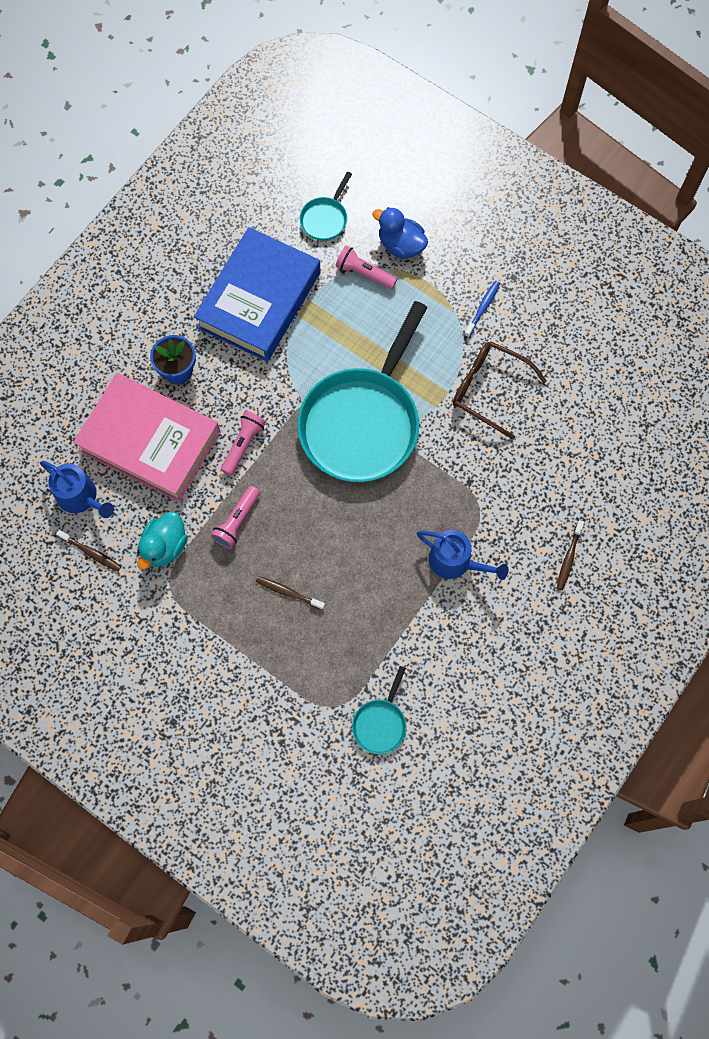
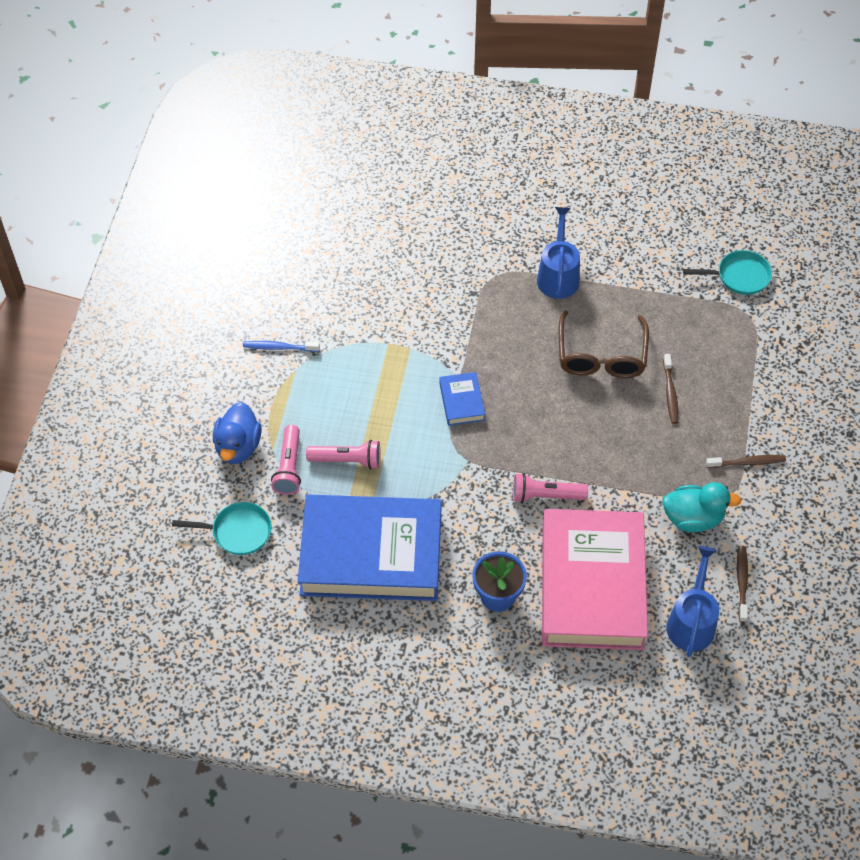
camera: 115 degrees left, 15 degrees down
(237, 521) = (628, 466): pink flashlight -> pink flashlight (347, 460)
(362, 422) = (461, 401): turquoise pan -> blue book
(488, 389) = (368, 311): brown glasses -> brown glasses (601, 356)
(569, 558) = (503, 196): brown toothbrush -> brown toothbrush (747, 462)

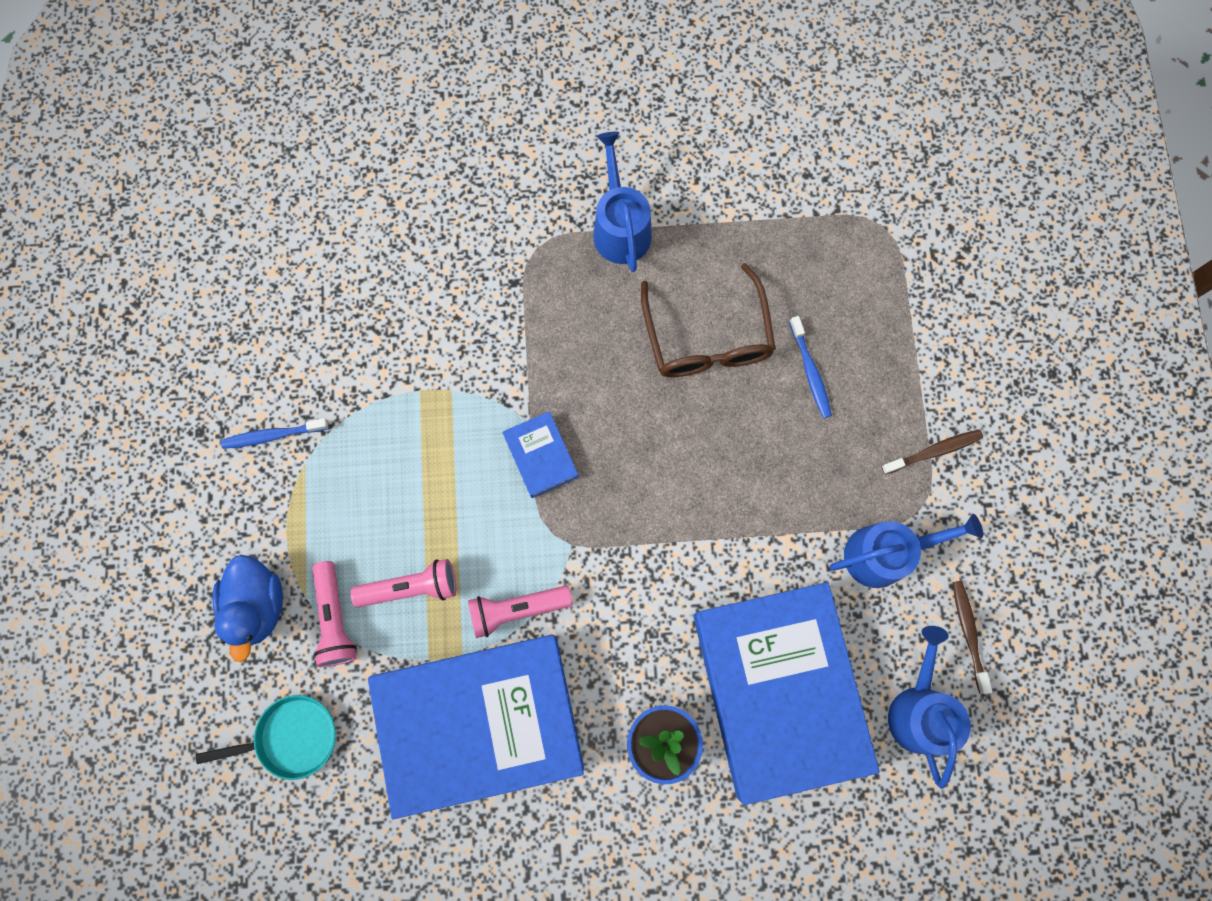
camera: 15 degrees left, 20 degrees up
(545, 495) = (686, 571): pink flashlight -> pink flashlight (517, 609)
(592, 585) = (779, 690): pink book -> blue book
(670, 393) = (810, 371): brown toothbrush -> blue toothbrush
(693, 518) = (884, 554): turquoise duck -> blue watering can
(739, 276) = (857, 169): turquoise pan -> none

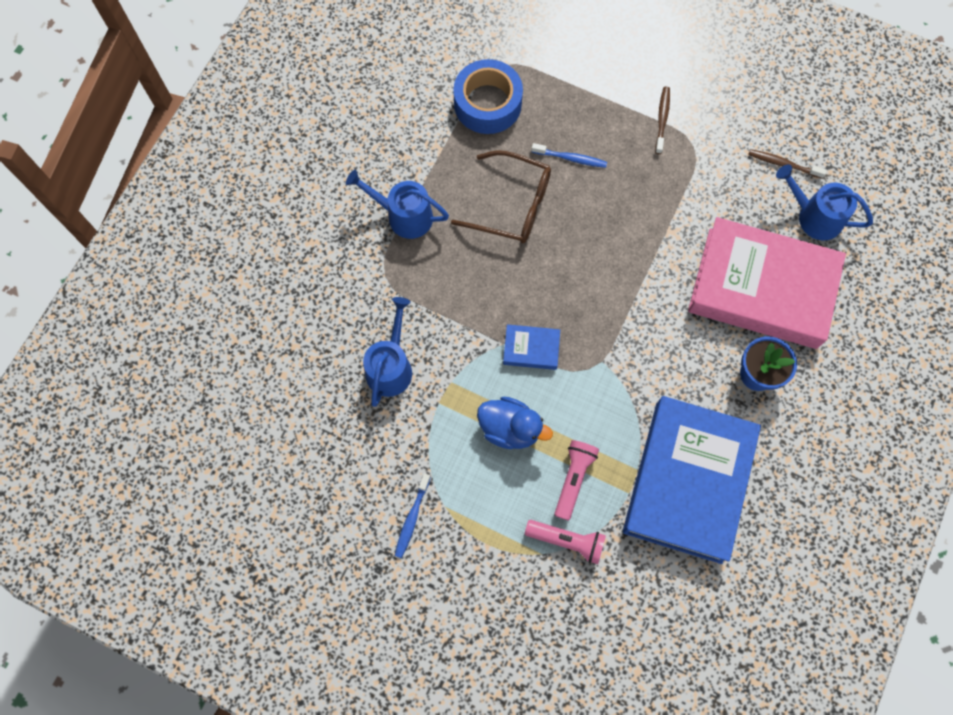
camera: 60 degrees left, 5 degrees down
(257, 605) = (528, 590): blue duck -> blue duck (510, 428)
(291, 737) = (633, 612): turquoise pan -> none
(517, 609) = (625, 418): pink flashlight -> none
(779, 690) = (762, 288): blue book -> pink book
(821, 238) = (487, 104): none -> blue tape
(884, 554) = (710, 182): blue watering can -> blue watering can (390, 367)

